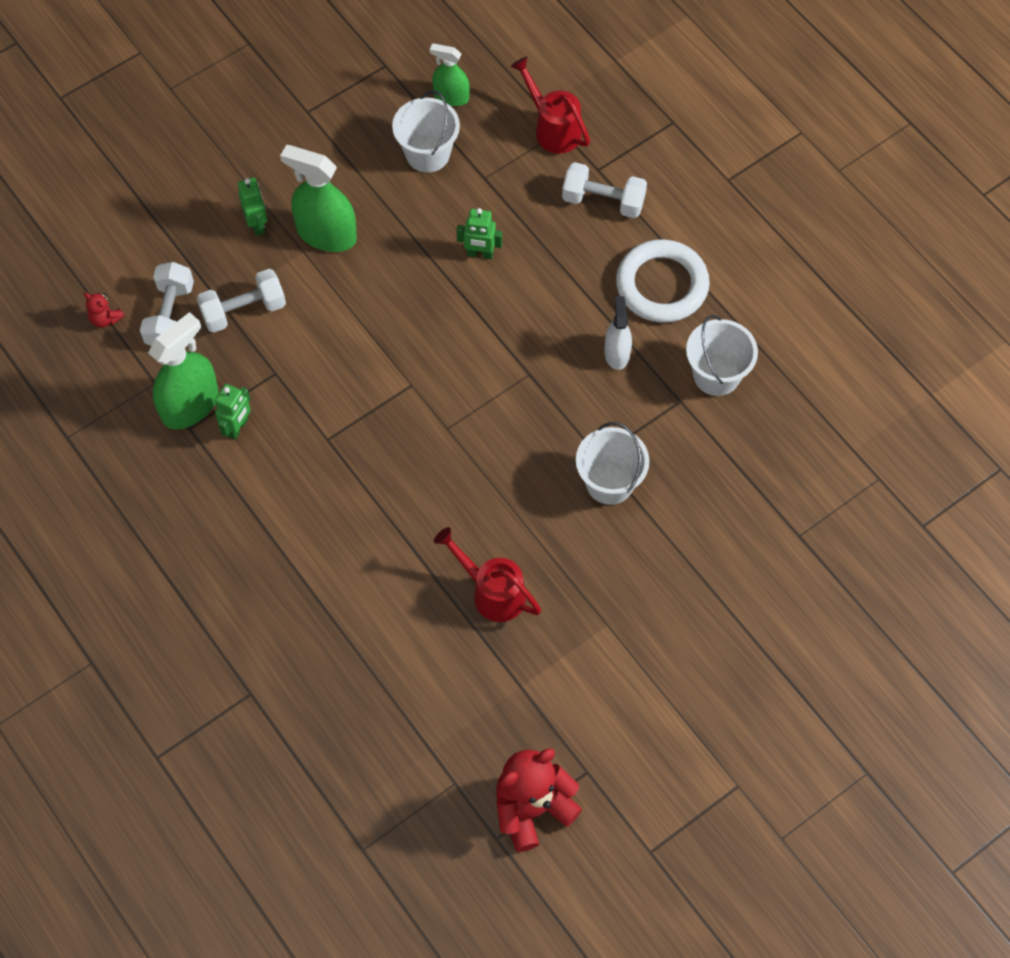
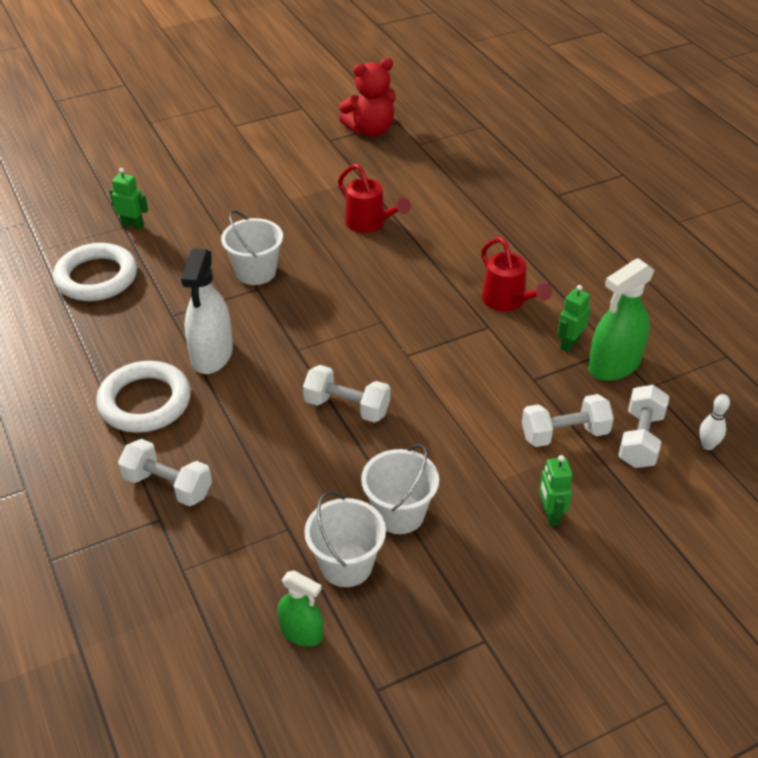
camera: 170 degrees left, 20 degrees down
(105, 319) = (707, 445): red teddy bear -> white bowling pin
(326, 234) = (474, 494): green spray bottle -> none
(460, 310) = (347, 407): none -> white dumbbell
(480, 254) = (314, 453): green robot -> green robot (133, 225)
(553, 128) = (191, 573): red watering can -> red watering can (507, 301)
(617, 353) = (212, 355): white spray bottle -> white spray bottle, size x1.68
(716, 375) = (131, 328): white bucket -> white bucket (399, 513)
(790, 444) = (96, 277): none -> white ring

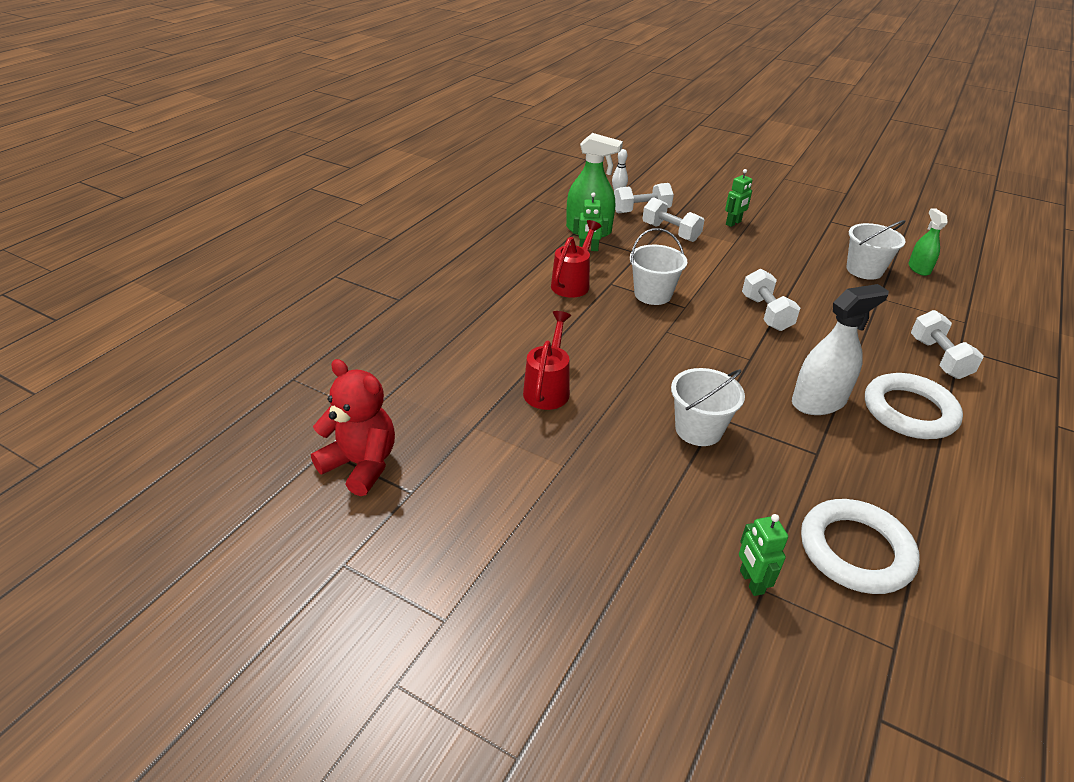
camera: 125 degrees left, 5 degrees down
(399, 513) = (807, 265): white bucket -> white bucket (653, 294)

